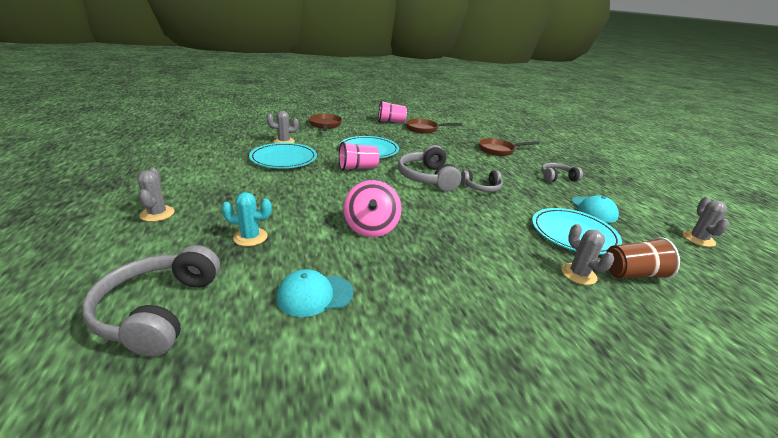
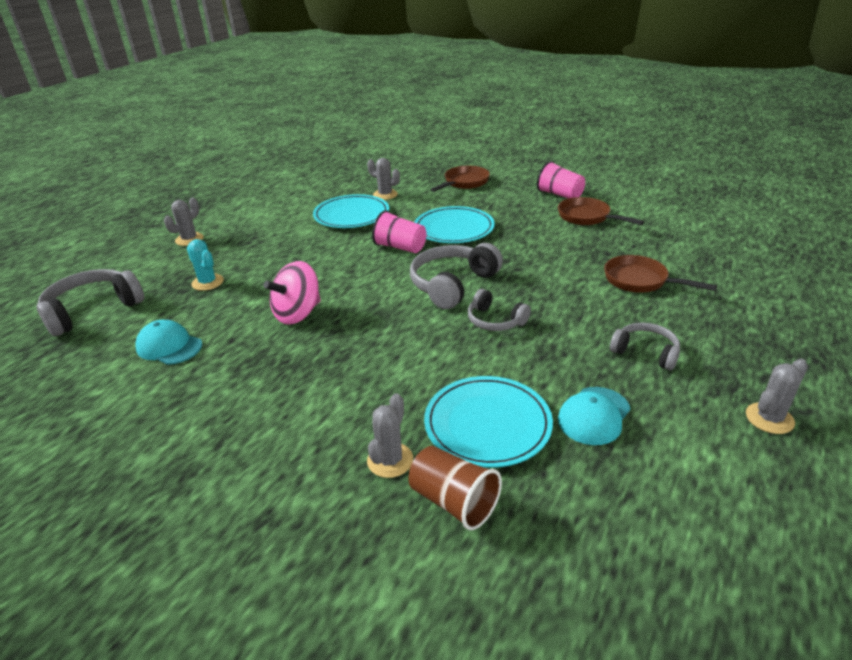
camera: 50 degrees right, 5 degrees up
(698, 239) = (681, 542): grey cactus -> grey cactus (769, 418)

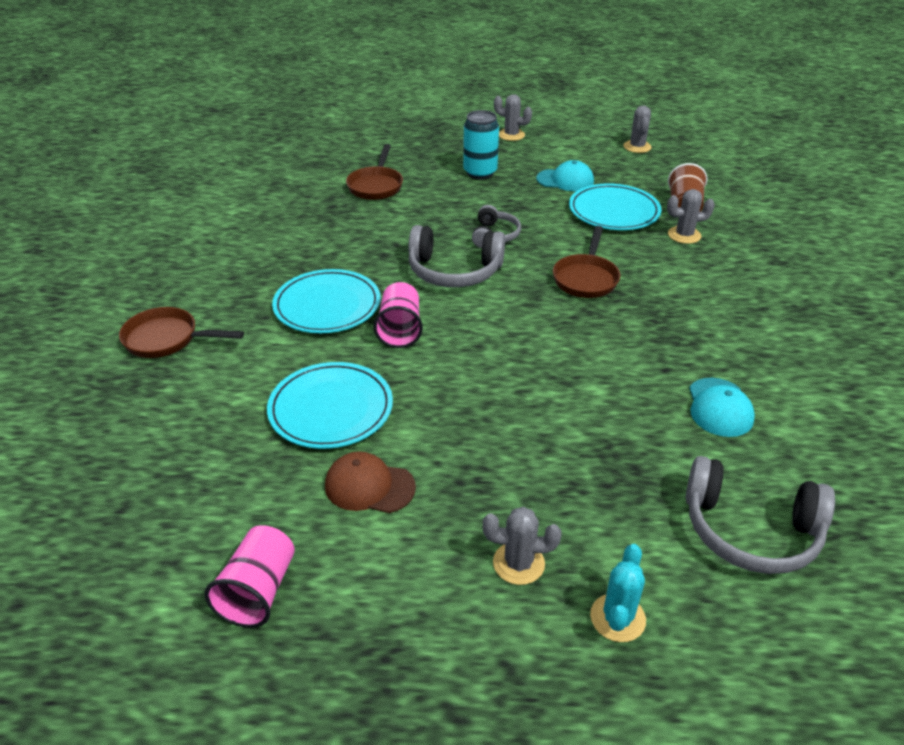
camera: 120 degrees left, 5 degrees up
(207, 282) = (600, 455): turquoise cactus -> turquoise cactus (617, 618)
(285, 215) = (369, 486): none -> brown cap
(298, 314) = (586, 346): pink spinning top -> none
(385, 195) = (240, 403): grey cactus -> grey cactus (637, 147)
(560, 195) = (190, 255): pink cup -> pink cup (258, 591)
(587, 217) = (251, 228): brown pan -> brown pan (586, 278)
(645, 352) = (480, 173): grey headphones -> turquoise can

